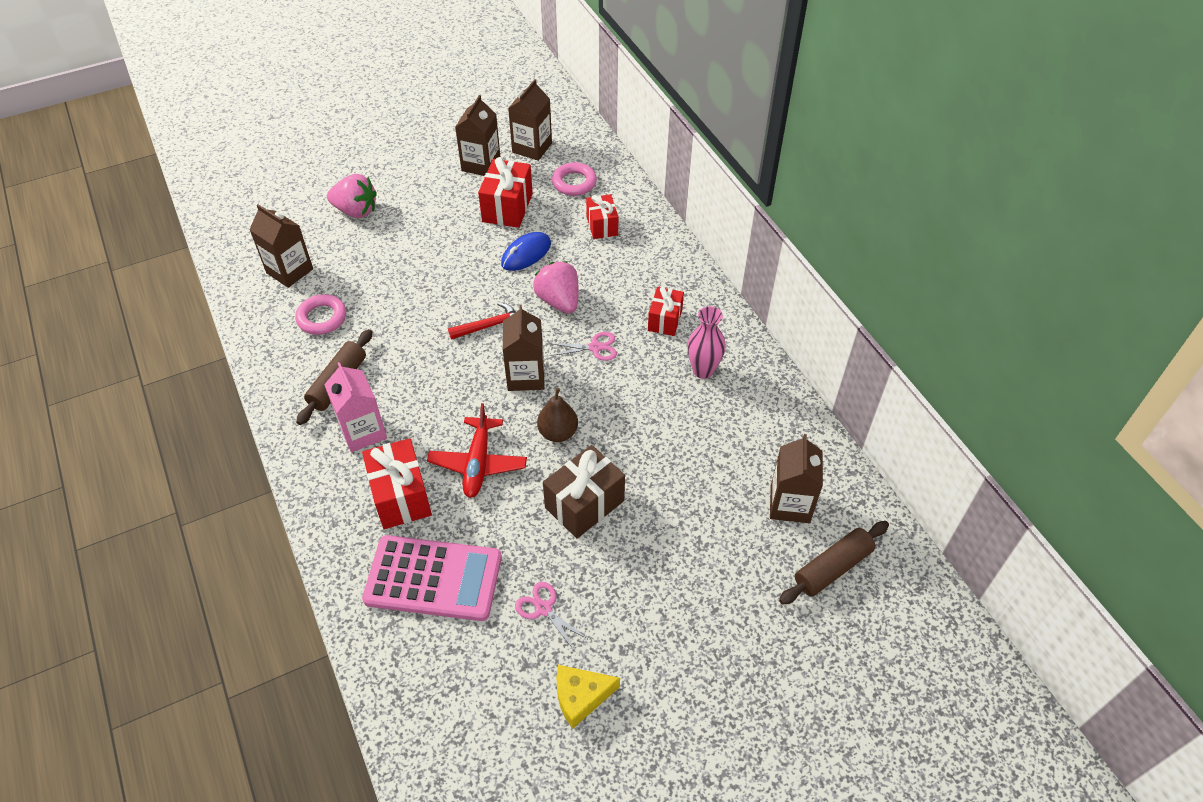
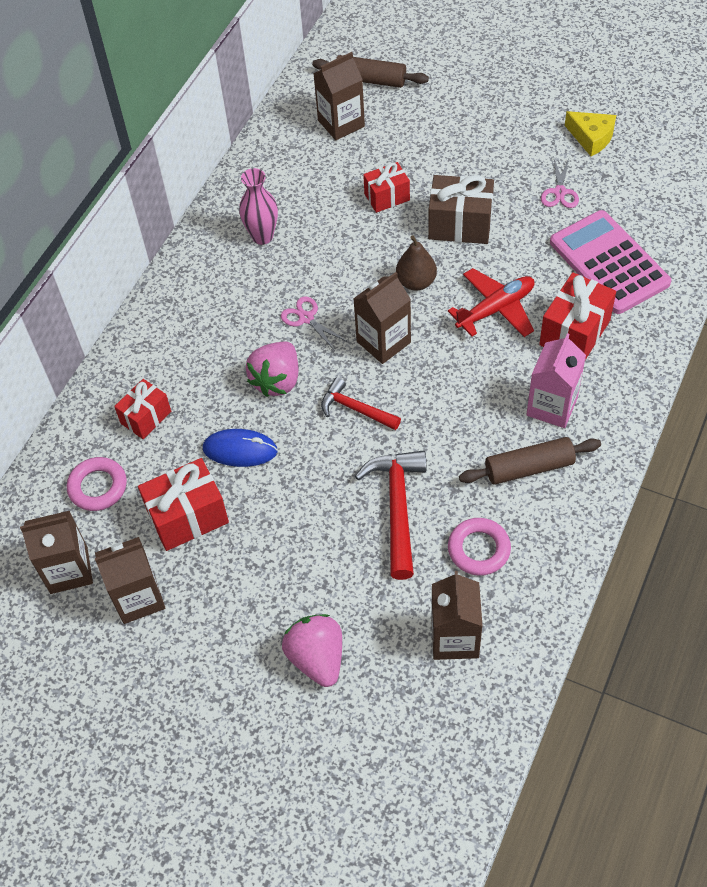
camera: 125 degrees left, 5 degrees up
(395, 299) = (397, 508): none -> red hammer
(664, 320) = (229, 293): red gift -> red gift (387, 197)

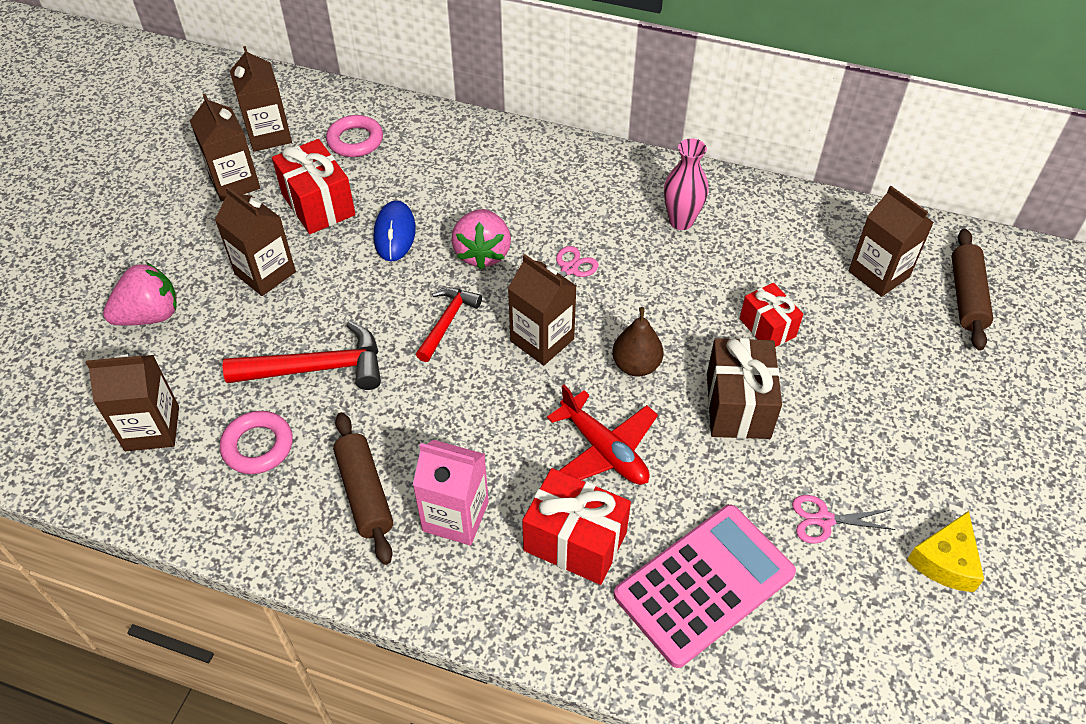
camera: 80 degrees right, 5 degrees down
(146, 417) = (434, 161): red gift -> none
(275, 558) = (265, 273): none -> brown carton
(277, 380) = (483, 253): pink strawberry -> pink strawberry turned 105 degrees counterclockwise

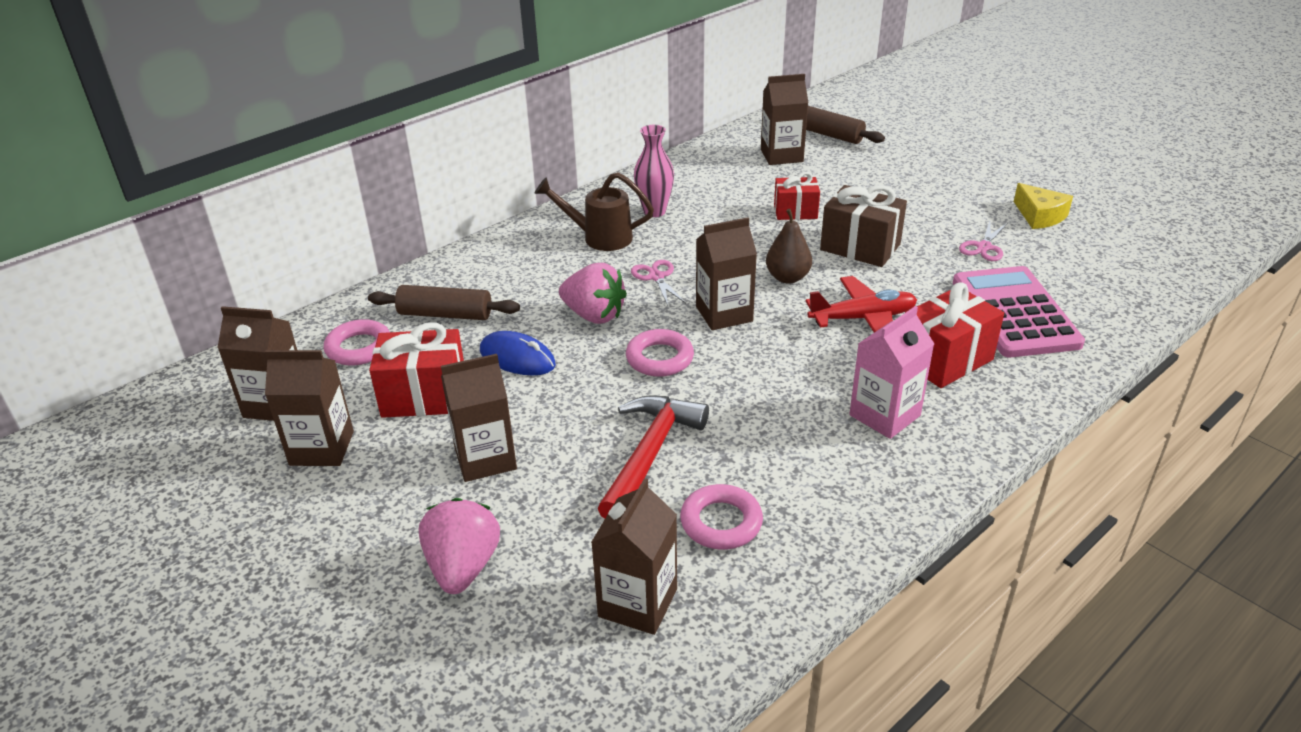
camera: 60 degrees left, 15 degrees down
(364, 493) = (826, 463): brown rolling pin -> brown rolling pin (445, 314)
(447, 322) = (659, 358): red hammer -> pink ring
(606, 204) = (600, 237): none -> brown watering can

